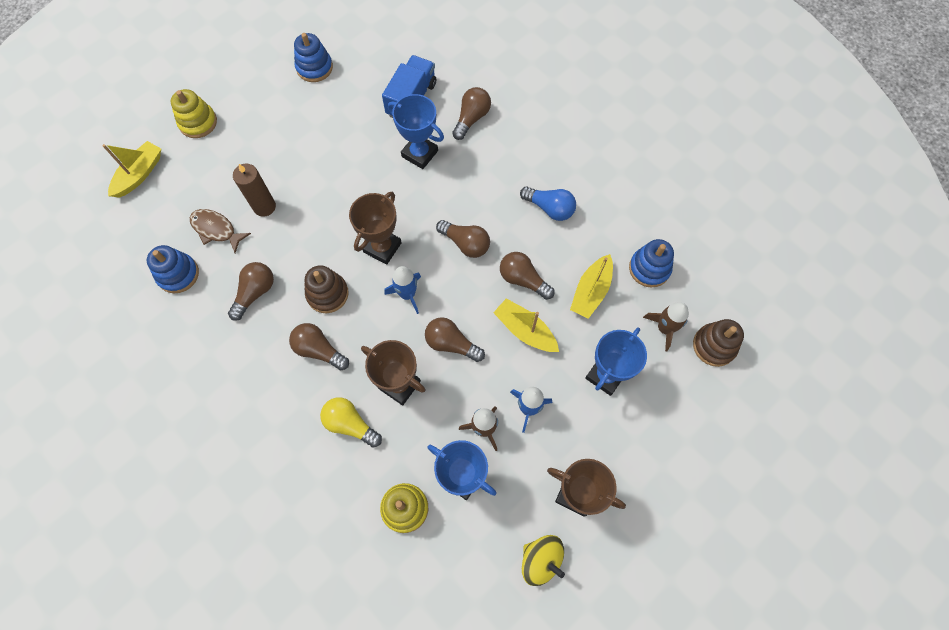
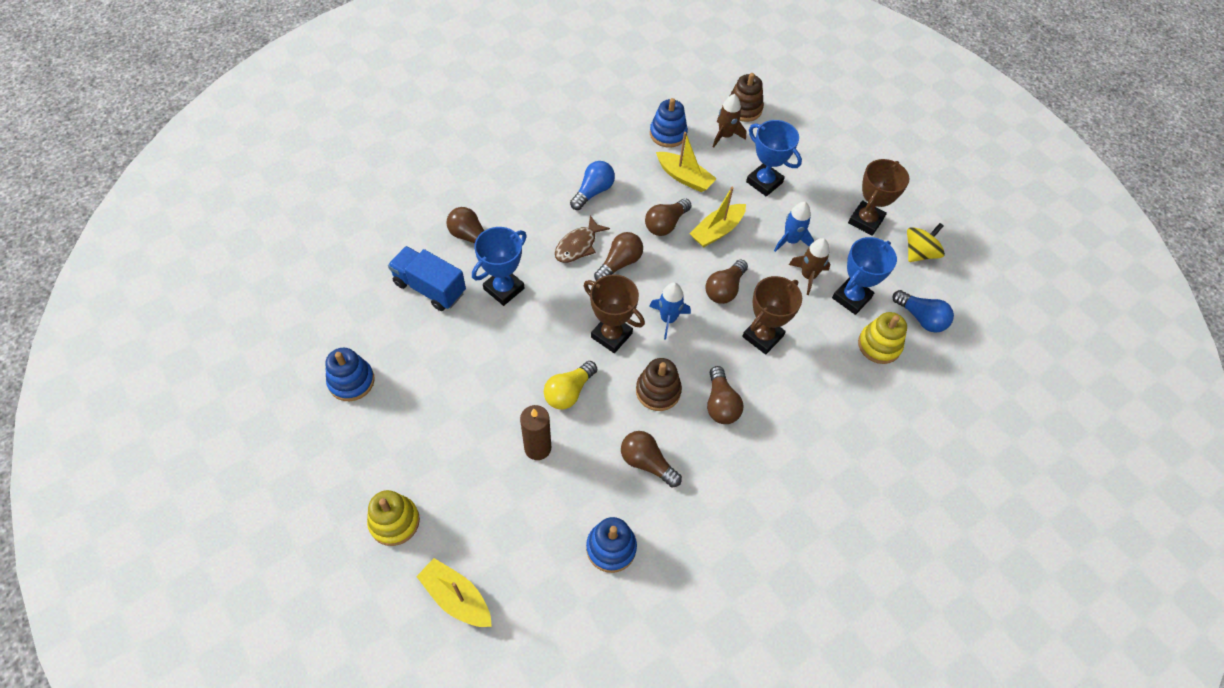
camera: 85 degrees left, 10 degrees down
(216, 230) = (558, 502): brown fish -> brown fish (578, 245)
(319, 350) = (720, 404): brown light bulb -> brown light bulb turned 45 degrees counterclockwise
(350, 424) = (800, 382): yellow light bulb -> yellow light bulb (569, 392)
(447, 558) = (921, 318): none -> blue light bulb

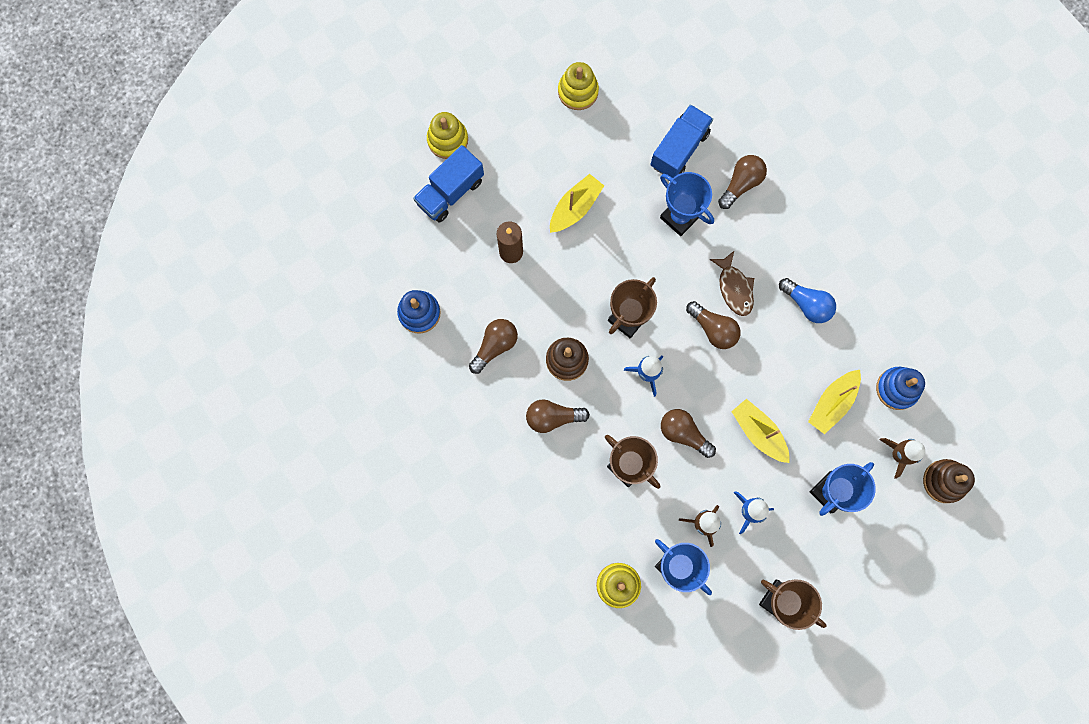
camera: 95 degrees right, 20 degrees up
(351, 381) = (578, 91): blue stacking toy -> yellow stacking toy
(456, 597) = (384, 192): yellow boat -> yellow boat (575, 207)
(461, 516) = (450, 192): none -> blue truck
(569, 392) = (566, 279): yellow light bulb -> none
(578, 245) = (734, 288): brown fish -> brown fish turned 150 degrees counterclockwise
(666, 224) = (765, 378): brown light bulb -> none
(919, 253) = (736, 654): yellow spinning top -> none
(921, 318) = (651, 637): blue light bulb -> none

